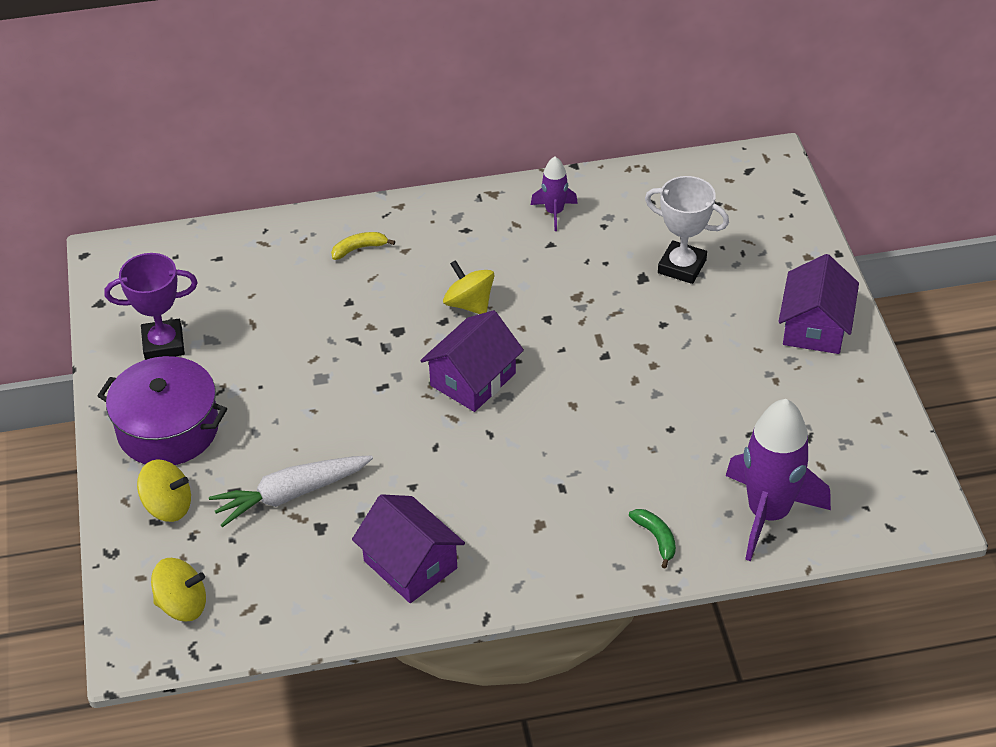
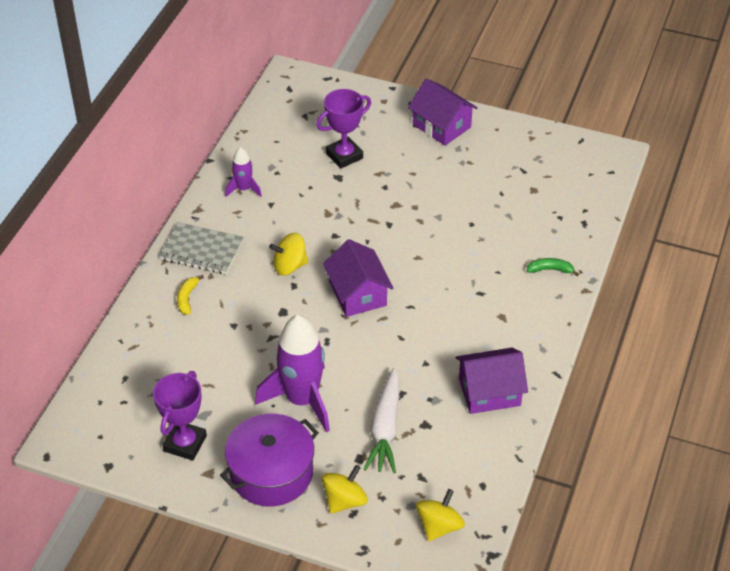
camera: 60 degrees left, 0 degrees up
(436, 226) = (202, 250): none -> grey notebook
(682, 266) = (344, 156): white trophy -> purple trophy
(768, 513) = (566, 214): purple rocket -> purple rocket (302, 400)

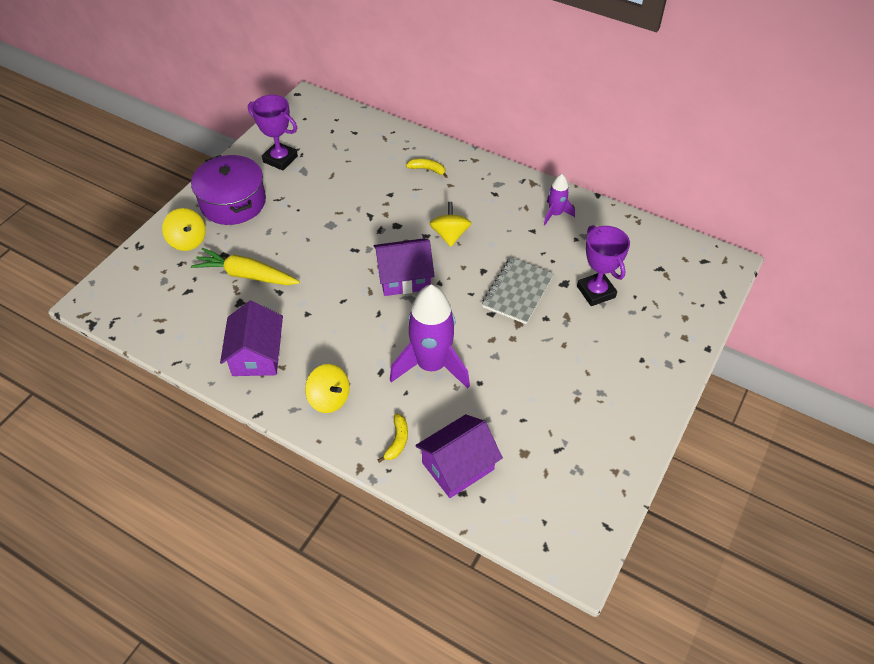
camera: 100 degrees right, 5 degrees up
(202, 250) = (481, 182): grey notebook -> grey notebook (518, 292)
(302, 400) = (296, 227): purple rocket -> purple rocket (431, 365)
(385, 428) = (246, 275): white carrot -> yellow carrot
(439, 526) = (136, 294): yellow spinning top -> yellow spinning top (329, 398)
(441, 126) = (640, 383): purple house -> purple house (458, 466)
(550, 270) = (397, 441): green banana -> yellow banana

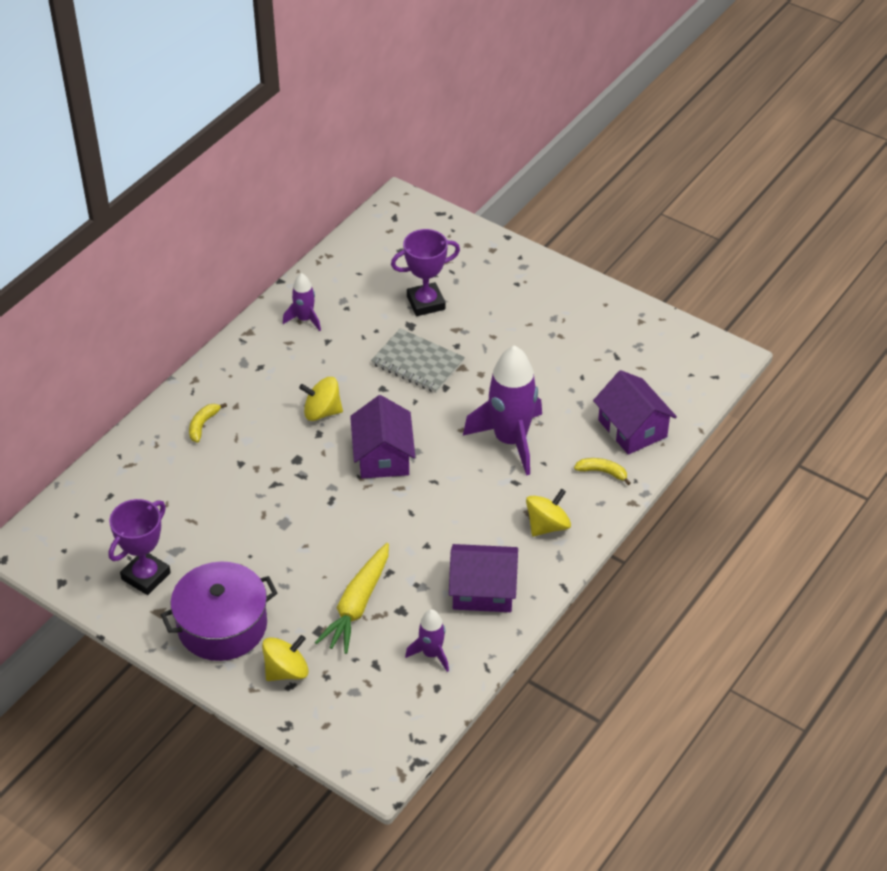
camera: 85 degrees left, 5 degrees down
(194, 325) = (431, 653): none -> purple rocket

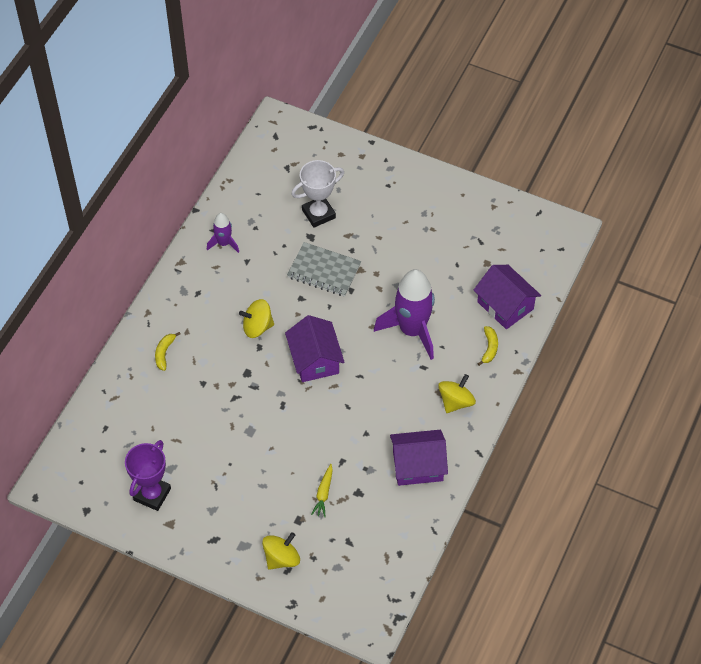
camera: 10 degrees left, 10 degrees up
(222, 625) = (222, 527): purple pot -> none
(357, 605) = (323, 493): yellow carrot -> yellow carrot, size x0.54
(426, 303) = (318, 214): purple trophy -> white trophy
(431, 653) = (389, 526): purple rocket -> none
(602, 472) = (489, 348): yellow banana -> yellow banana turned 90 degrees clockwise

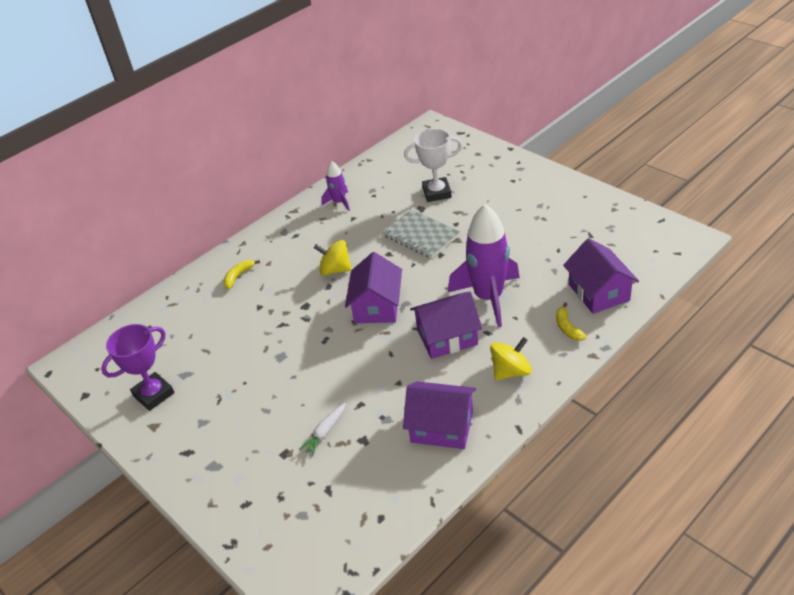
camera: 25 degrees right, 15 degrees down
(281, 558) = (246, 489): yellow spinning top -> none
(323, 493) = (325, 432): yellow carrot -> white carrot
(390, 379) = (447, 337): none -> purple house
(489, 348) = (567, 327): yellow banana -> yellow banana turned 135 degrees clockwise

